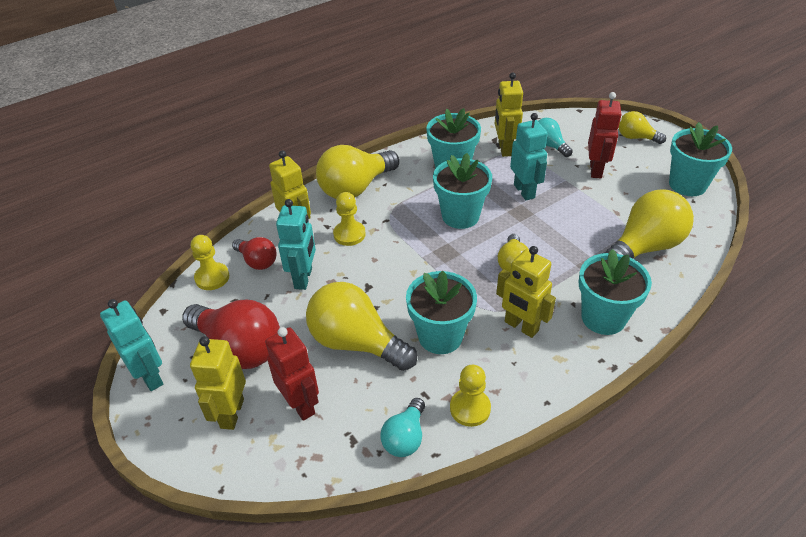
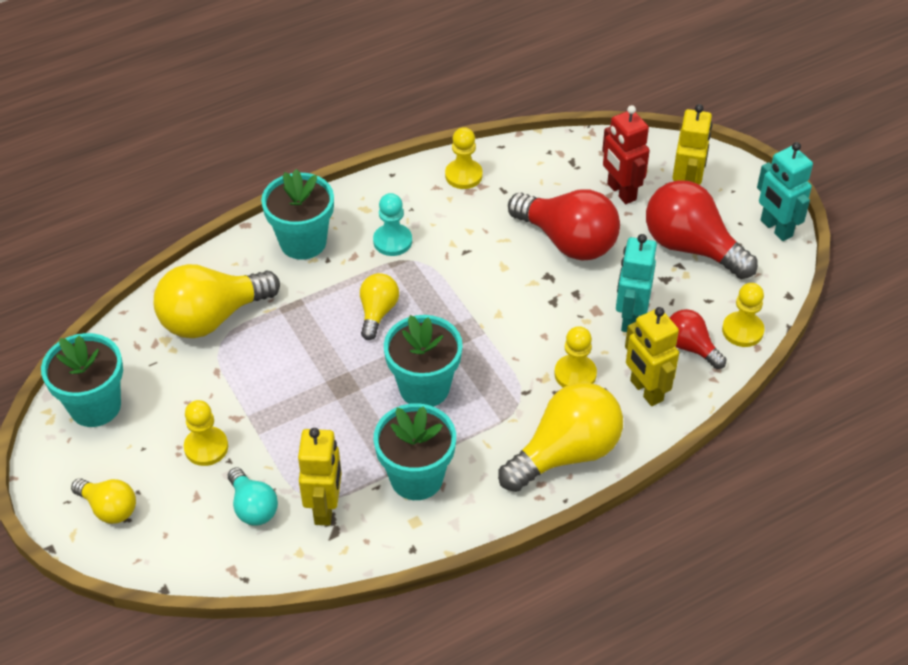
camera: 175 degrees left, 5 degrees up
(356, 342) = (568, 241): yellow light bulb -> red light bulb
(405, 437) = (525, 159): turquoise light bulb -> none
(440, 336) = (479, 239): turquoise flower pot -> none
(521, 326) = (392, 241): yellow robot -> turquoise pawn
(524, 191) = (324, 420): turquoise robot -> none
(596, 170) = (206, 447): red robot -> yellow pawn

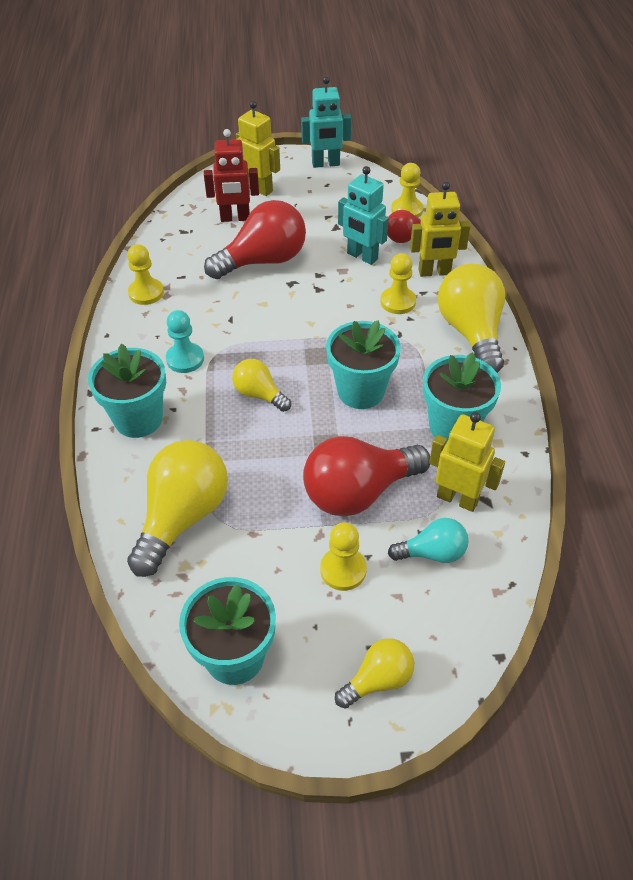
camera: 65 degrees left, 0 degrees up
(212, 317) = (182, 517): yellow light bulb -> yellow light bulb turned 150 degrees counterclockwise
(691, 247) = (315, 205): red light bulb -> red light bulb (358, 492)

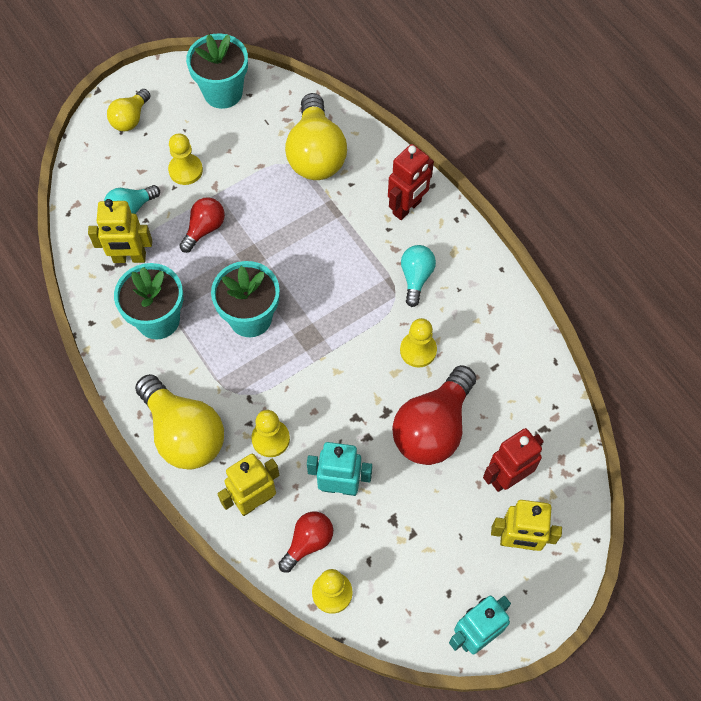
camera: 150 degrees right, 15 degrees up
(138, 419) = (407, 208): turquoise flower pot -> red robot
(146, 293) = (509, 330): yellow pawn -> yellow pawn (418, 350)
(185, 359) = (416, 277): turquoise pawn -> turquoise light bulb
(259, 394) = (330, 274): yellow light bulb -> none
(358, 492) = (204, 229): red light bulb -> red light bulb, size x0.54

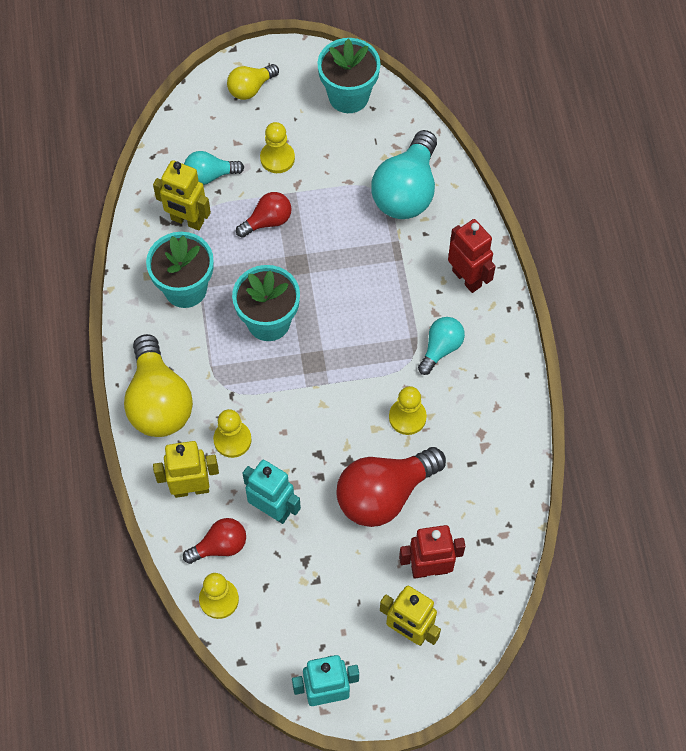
camera: 25 degrees right, 0 degrees up
(316, 154) = (406, 191): yellow light bulb -> turquoise light bulb
(407, 208) = (467, 278): red robot -> red robot turned 105 degrees counterclockwise

